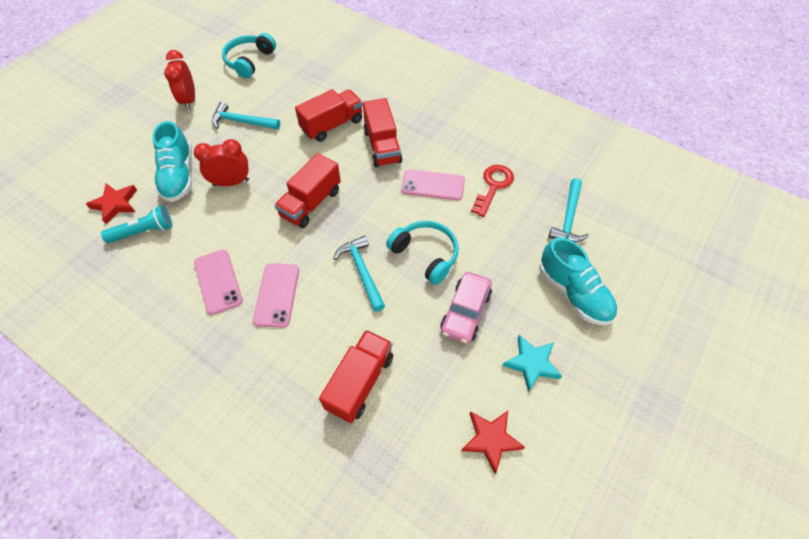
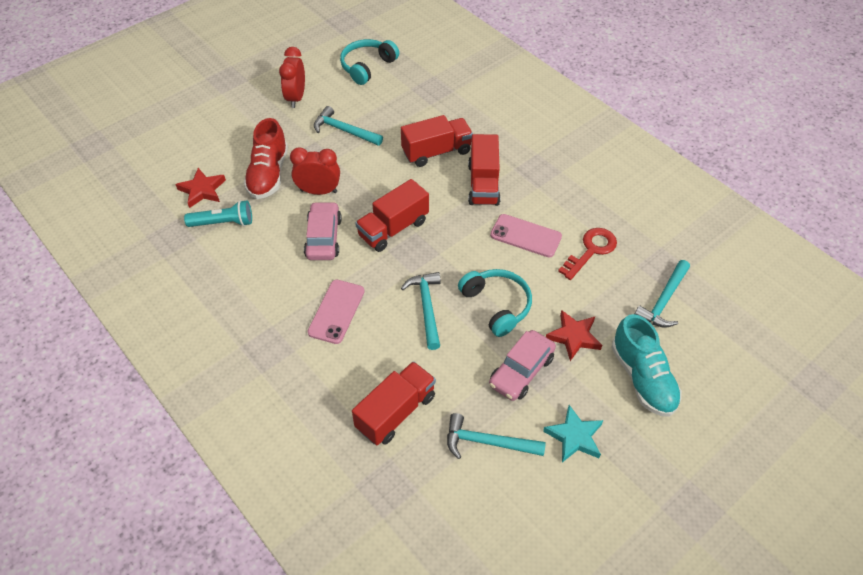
camera: 15 degrees right, 5 degrees down
(178, 176) = (268, 174): turquoise shoe -> red shoe
(218, 281) = (283, 286): pink phone -> none
(246, 226) = (323, 238): none -> pink car
(455, 390) = (487, 442): none -> turquoise hammer
(491, 439) = (509, 497): red star -> red star (574, 337)

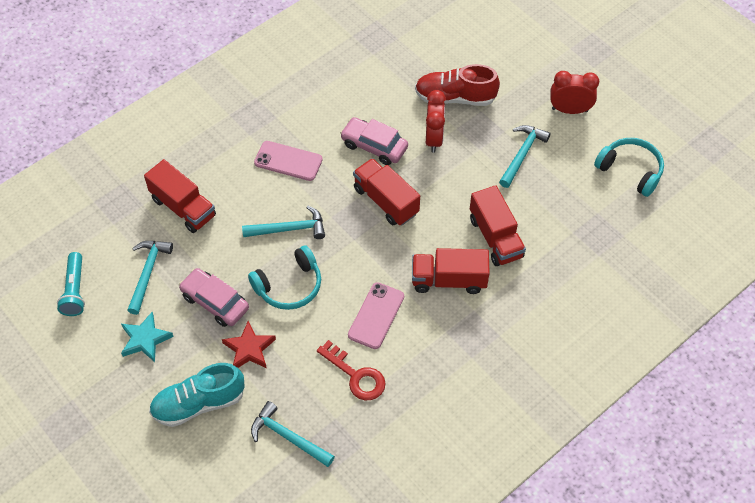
camera: 90 degrees right, 5 degrees up
(202, 190) = (432, 51): red star -> none
(223, 223) = (392, 71): turquoise flashlight -> turquoise flashlight (75, 290)
(323, 238) = (374, 146): pink car -> pink car turned 150 degrees counterclockwise

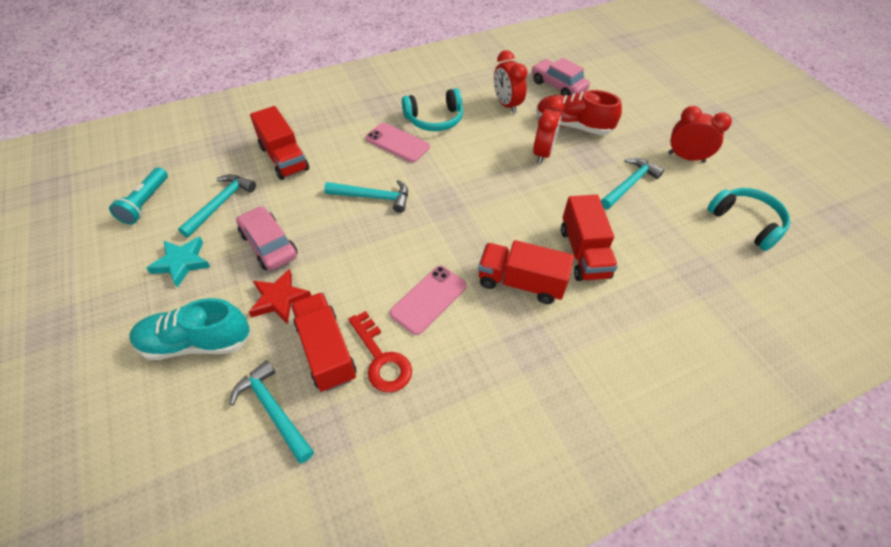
camera: 15 degrees right, 5 degrees down
(289, 285) = (350, 247): turquoise headphones -> turquoise headphones (434, 119)
(374, 146) = (482, 148): pink car -> pink car (558, 86)
(382, 86) = (506, 105): none -> red clock
(386, 201) = (478, 194): red truck -> red truck (326, 351)

